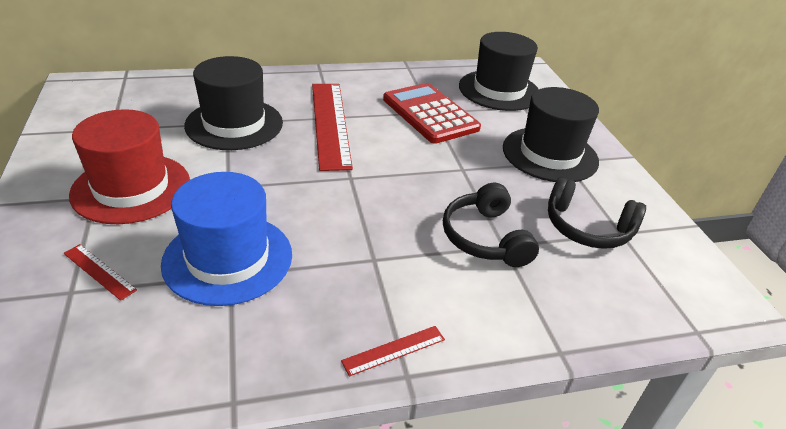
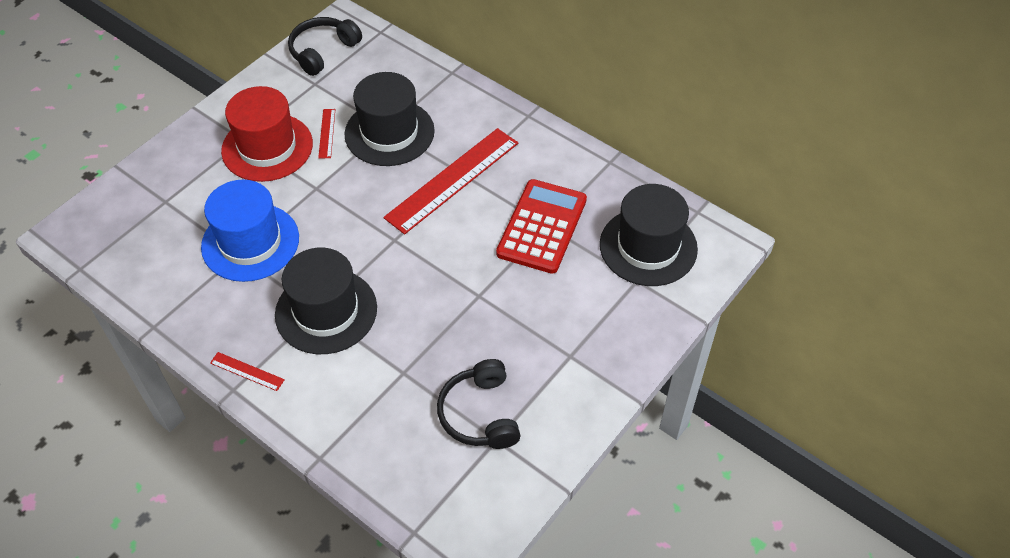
camera: 55 degrees right, 15 degrees up
(99, 271) = (189, 198): red ruler -> red ruler (327, 133)
(485, 238) = (401, 357): black headphones -> black headphones (323, 51)
(550, 154) = (569, 339): black hat -> black hat (326, 311)

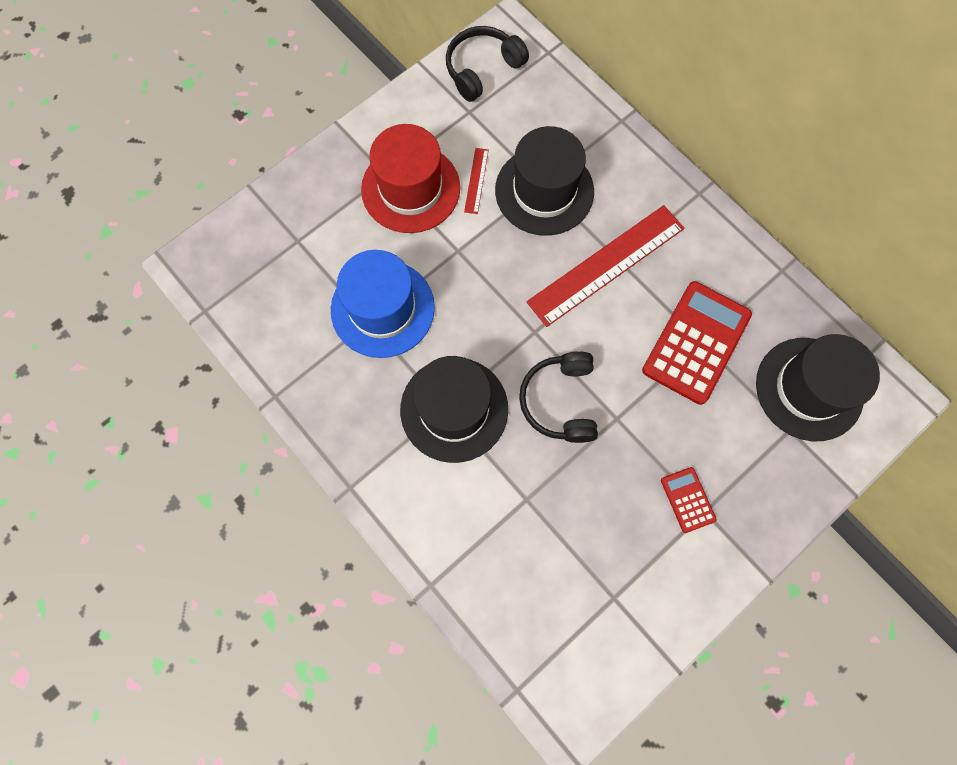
camera: 10 degrees right, 20 degrees up
(247, 371) = (366, 468): red ruler -> none
(480, 414) = (601, 564): black headphones -> black headphones (560, 401)
(552, 349) = (687, 500): none -> red calculator

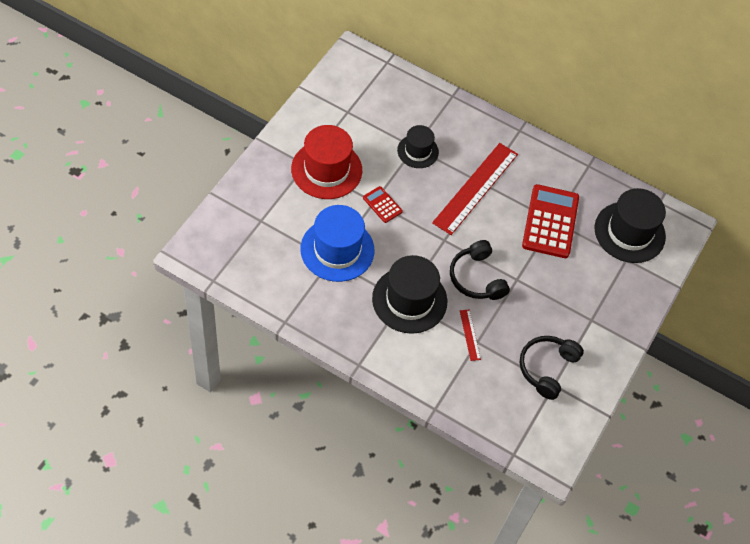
camera: 25 degrees left, 15 degrees down
(476, 180) = (369, 155): red ruler -> red ruler (470, 335)
(482, 69) = (346, 82): black headphones -> black headphones (547, 368)
(544, 191) = (418, 151): black hat -> black hat, size x0.59
(687, 500) = (578, 316): red calculator -> red calculator (382, 205)

